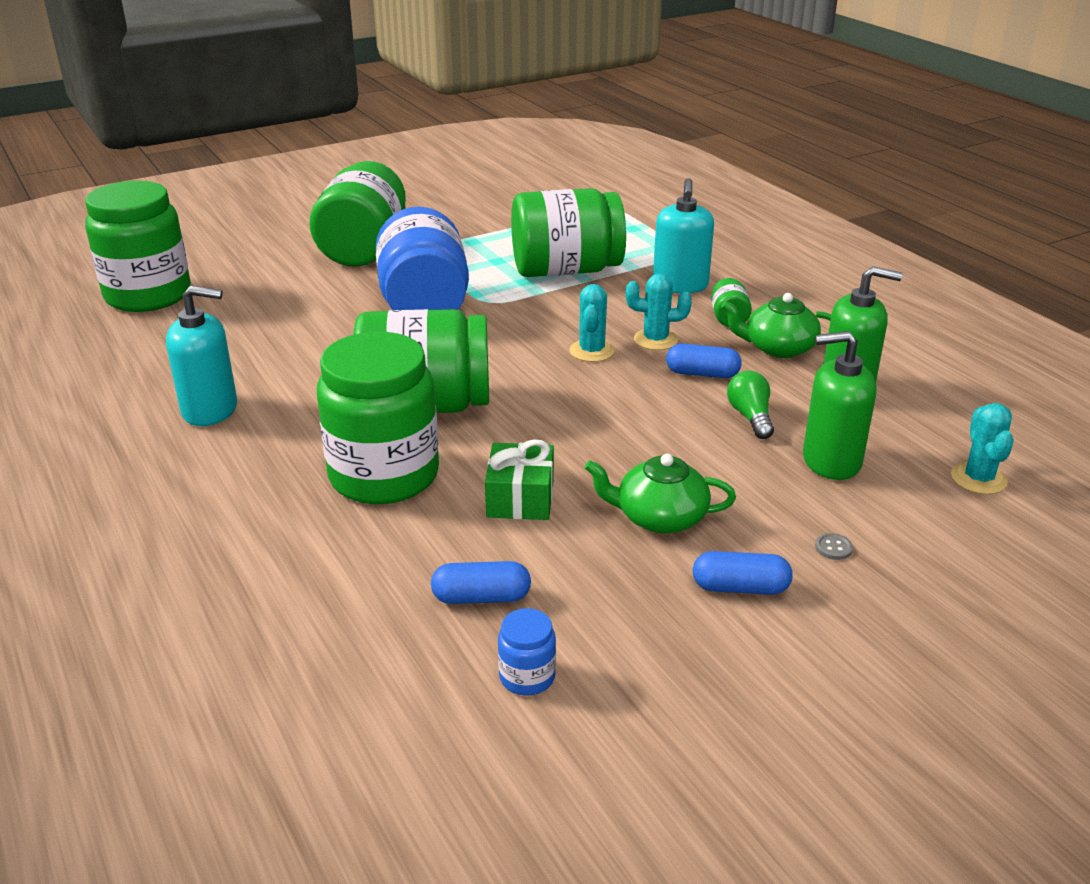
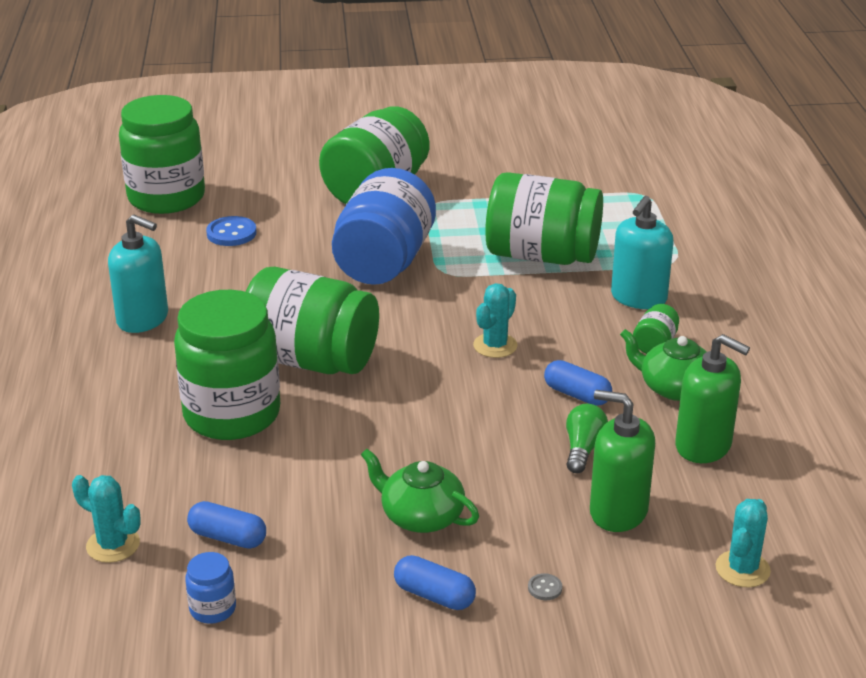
camera: 25 degrees right, 0 degrees up
(246, 312) = (231, 233): none -> blue button
(520, 498) = (322, 465): green gift -> none
(655, 340) = (564, 349): turquoise cactus -> turquoise cactus (113, 545)

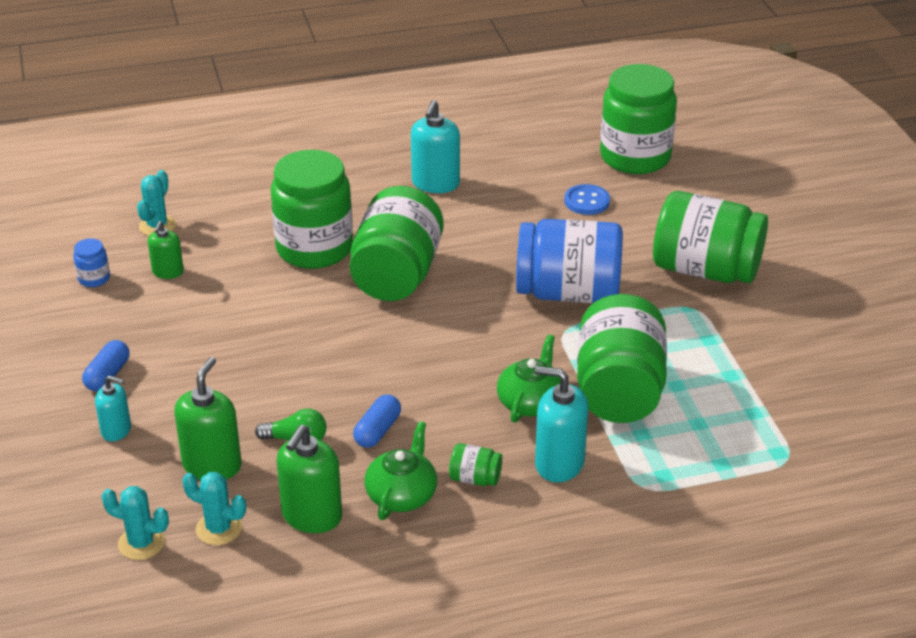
camera: 80 degrees right, 5 degrees up
(228, 537) = (168, 272): blue capsule -> green soap dispenser
(421, 516) = (198, 358): green teapot -> green teapot (531, 402)
(495, 346) = (445, 374): turquoise cactus -> turquoise cactus (219, 529)
(545, 588) = (116, 430): grey button -> turquoise soap dispenser

